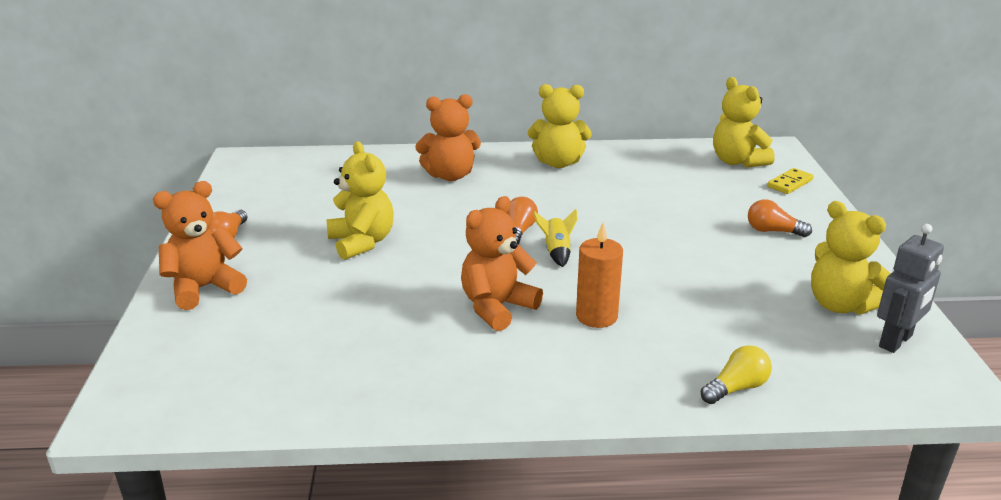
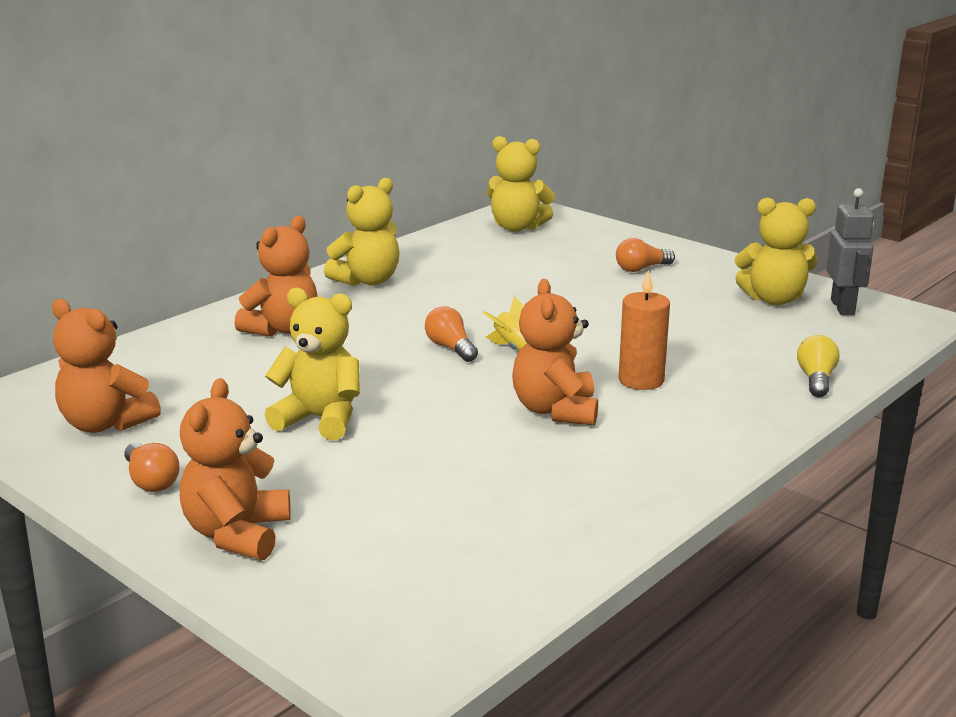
camera: 45 degrees left, 5 degrees down
(268, 194) = (106, 424): none -> orange teddy bear
(789, 183) = (587, 230): yellow domino -> none

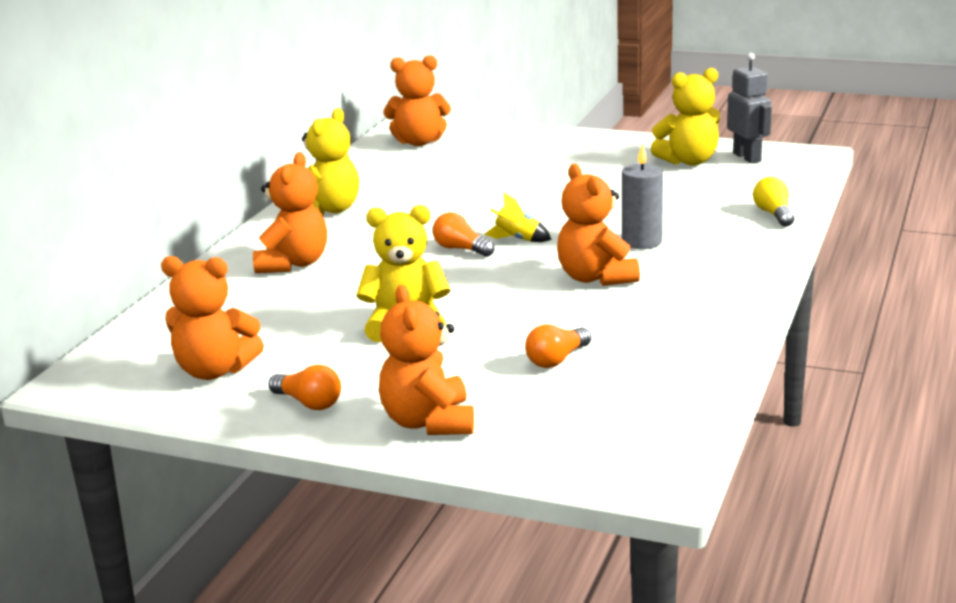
camera: 20 degrees left, 0 degrees up
(517, 227) = (419, 142): yellow teddy bear -> orange teddy bear
(641, 269) = (560, 157): orange light bulb -> orange light bulb (557, 360)
(641, 380) = (642, 242): orange candle -> grey candle

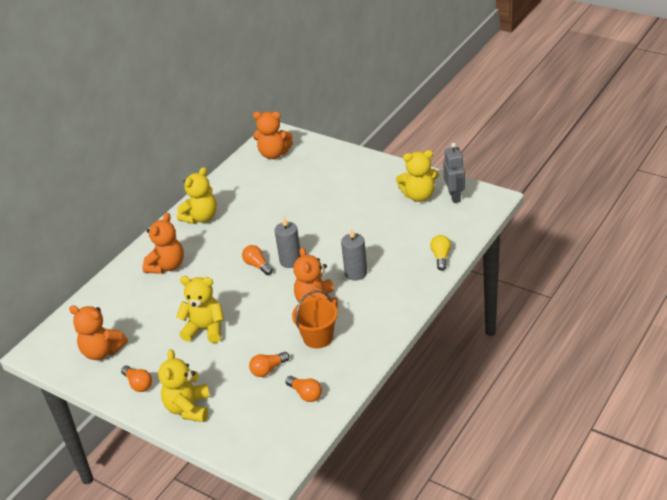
camera: 15 degrees right, 15 degrees up
(428, 422) = (188, 408): orange teddy bear -> yellow teddy bear
(517, 239) = (290, 261): yellow rocket -> grey candle
(625, 315) = (318, 337): none -> orange bucket
(648, 381) = (305, 394): none -> orange light bulb

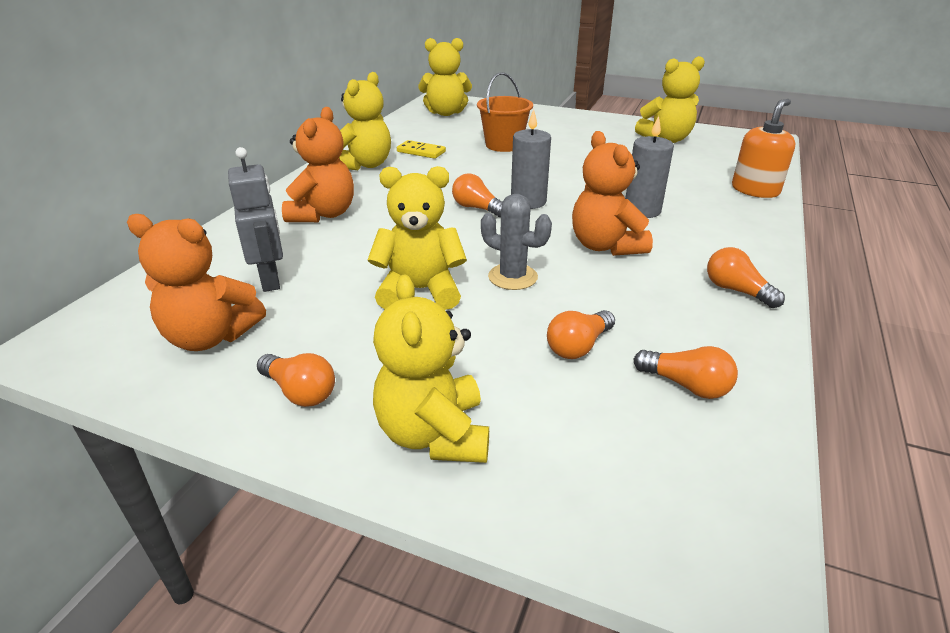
camera: 15 degrees left, 5 degrees down
(241, 204) = (421, 152): none -> yellow domino
(256, 323) = (513, 277): none -> grey cactus
(274, 154) = (445, 113): orange teddy bear -> yellow teddy bear
(318, 337) = (642, 291): orange bucket -> orange bucket (503, 145)
(368, 340) = (736, 291): none -> orange light bulb
(441, 257) = (755, 190): yellow light bulb -> orange soap dispenser
(454, 196) = (714, 138): grey robot -> grey robot (270, 279)

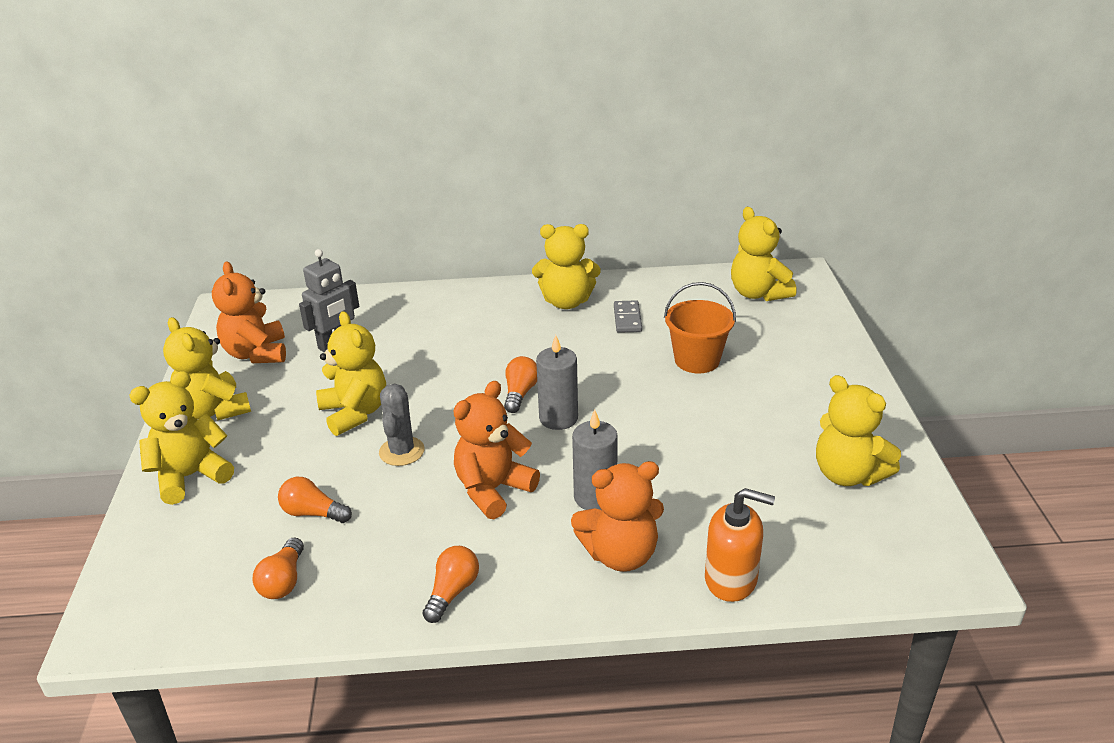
camera: 65 degrees right, 0 degrees up
(300, 392) = (214, 410): orange light bulb -> yellow teddy bear
(323, 214) = (450, 323): orange teddy bear -> orange teddy bear (620, 554)
(421, 152) = (627, 319): yellow domino -> grey domino

